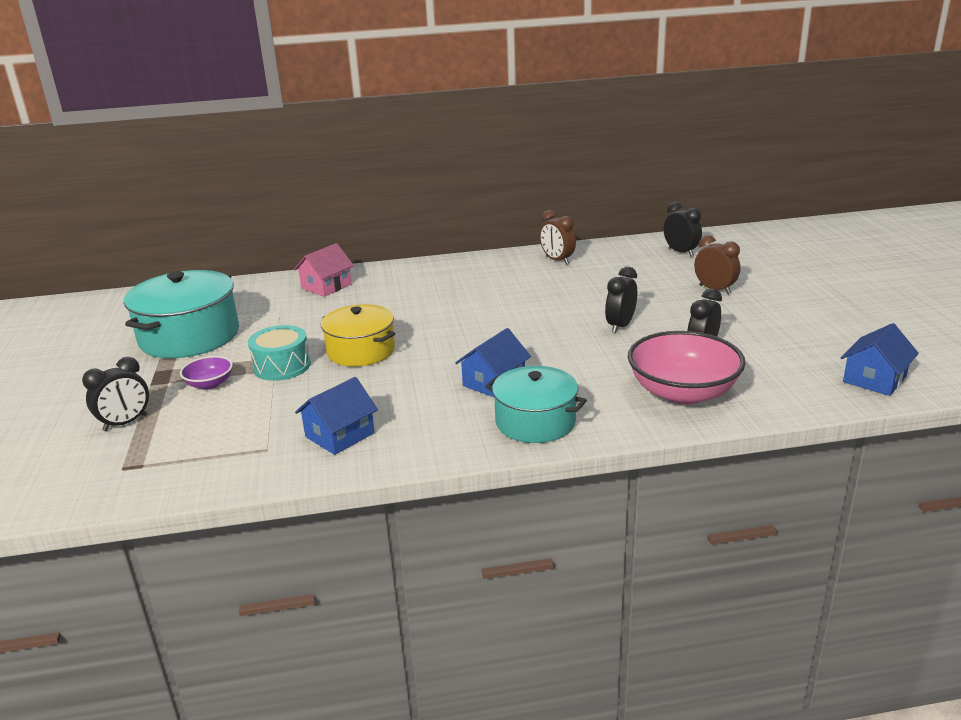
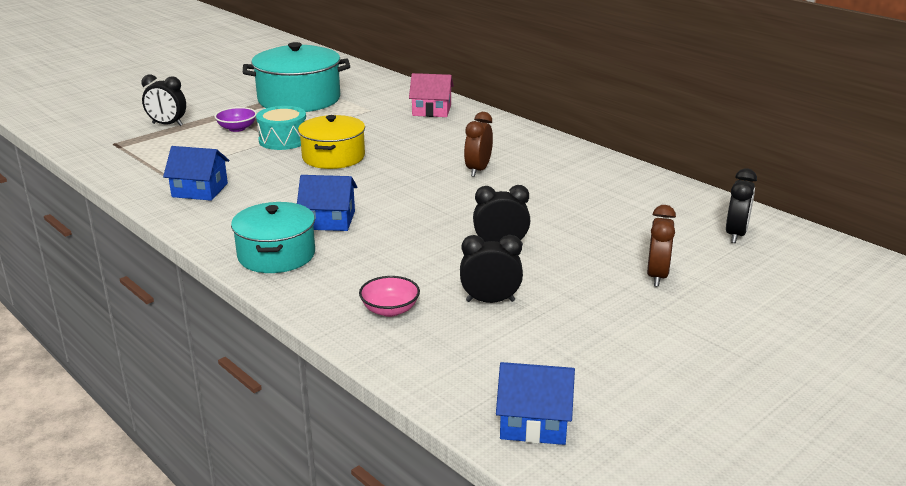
camera: 55 degrees right, 0 degrees up
(557, 260) = (615, 179): brown clock -> brown clock (478, 170)
(682, 392) = (390, 310): pink bowl -> pink bowl, size x0.48

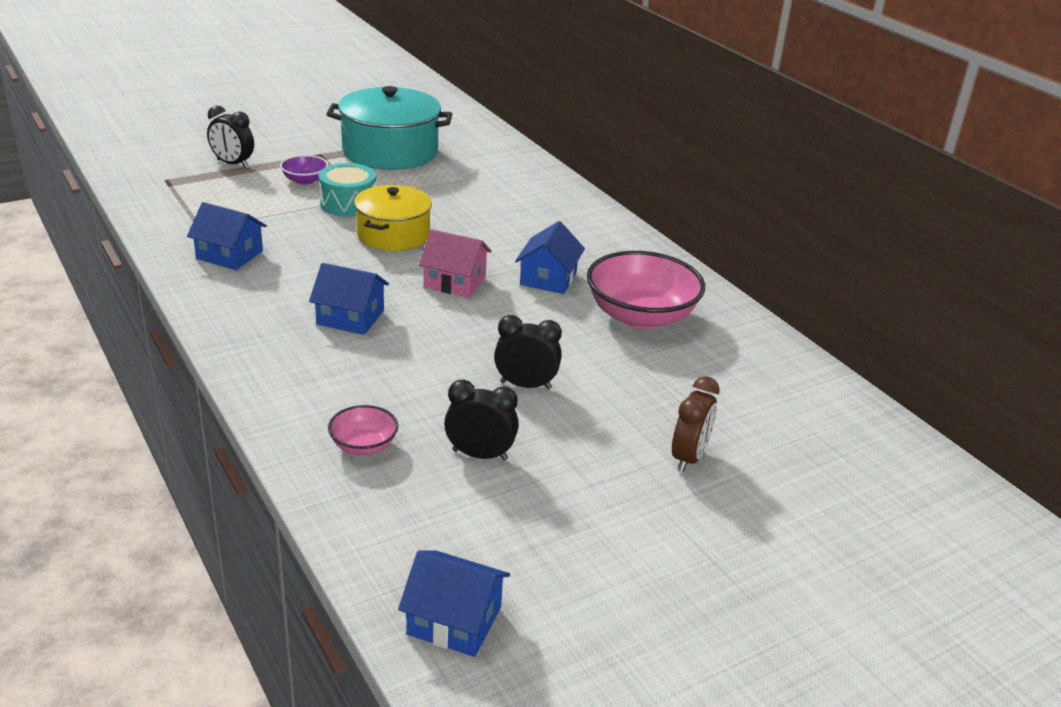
camera: 10 degrees right, 5 degrees up
(276, 255) = (273, 352): turquoise pot -> none
(431, 110) = (533, 189): pink house -> pink house (455, 282)
(478, 170) = (548, 278): brown clock -> blue house
(566, 185) = (640, 316): none -> pink bowl
(736, 234) = (812, 418): black clock -> none

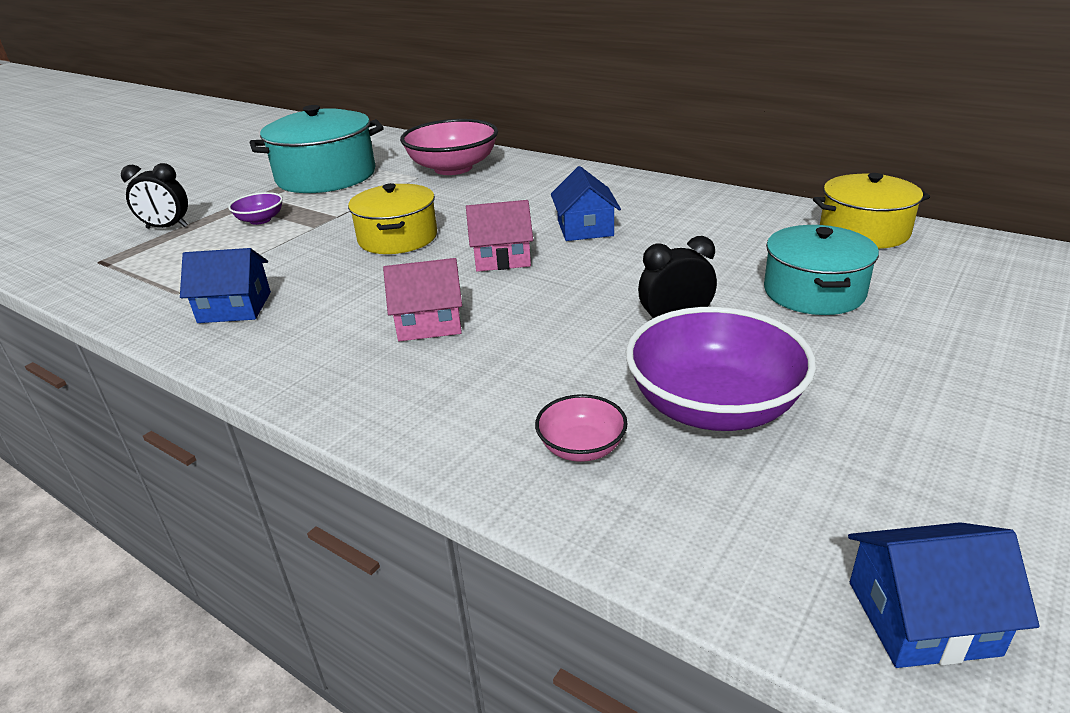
camera: 20 degrees left, 0 degrees up
(348, 203) = (325, 226): turquoise drum -> none
(350, 317) = (429, 322): blue house -> pink house
(480, 455) = (713, 406): black clock -> purple bowl
(640, 316) = (701, 231): pink bowl -> pink bowl (453, 168)
(664, 402) = (814, 292): none -> turquoise pot
(689, 457) = (899, 331): brown clock -> none
(781, 367) = (864, 231): none -> yellow pot

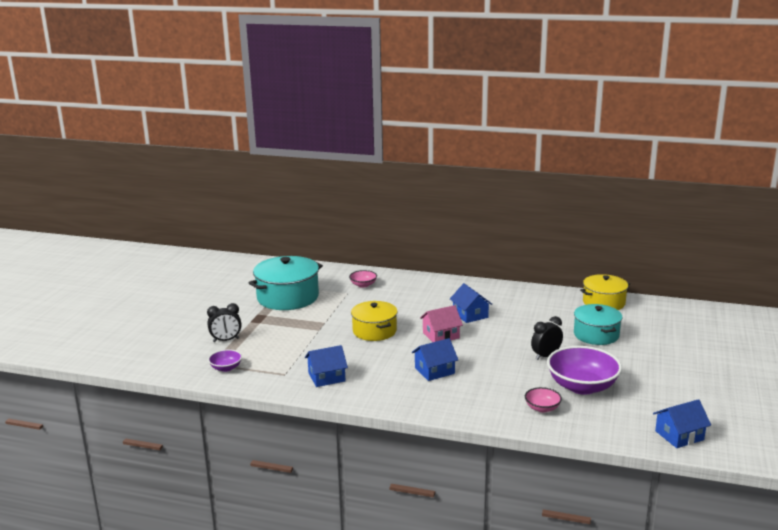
camera: 20 degrees left, 10 degrees down
(260, 220) = (280, 329): purple bowl -> purple bowl (226, 368)
(429, 322) = (434, 371): pink house -> blue house
(453, 168) = (363, 285): pink bowl -> pink bowl, size x0.48

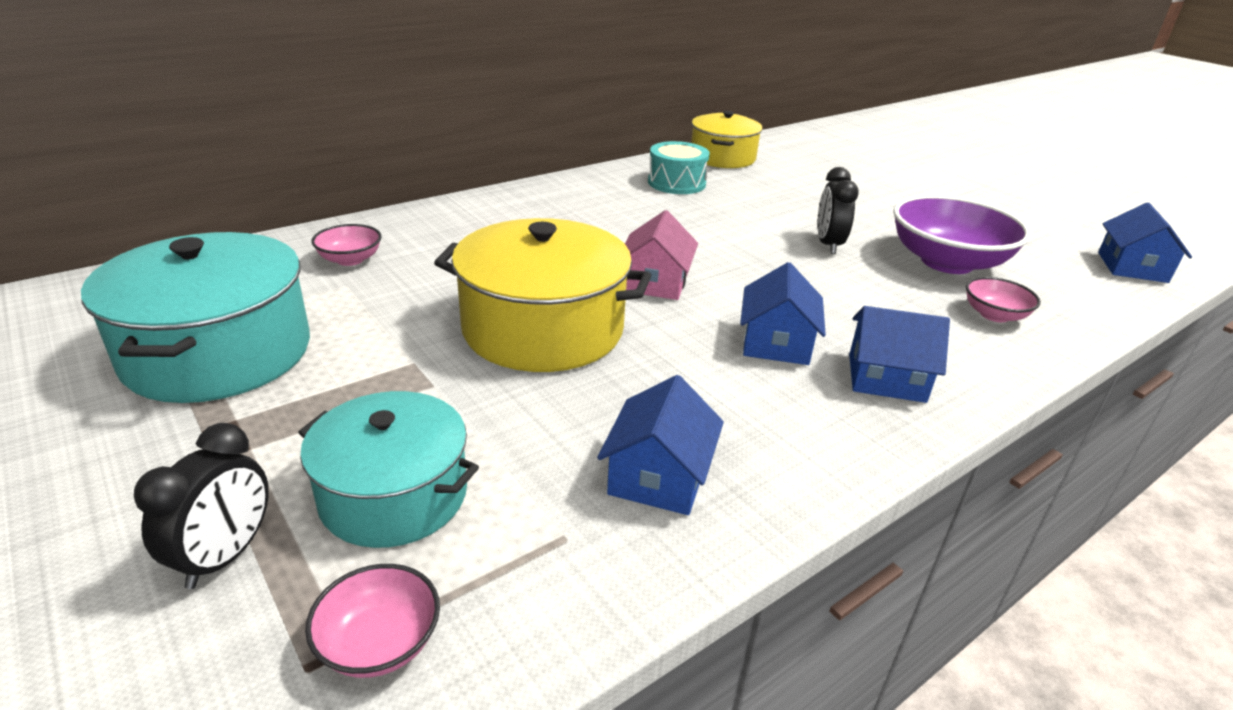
camera: 55 degrees left, 10 degrees up
(226, 368) = (379, 643): purple bowl -> pink bowl
(374, 331) = (543, 329): yellow pot -> yellow pot, size x1.52
(470, 315) = (623, 234): blue house -> blue house (886, 378)
(546, 305) = (676, 183): none -> turquoise drum
(596, 335) = (804, 195): turquoise pot -> turquoise pot (394, 495)

